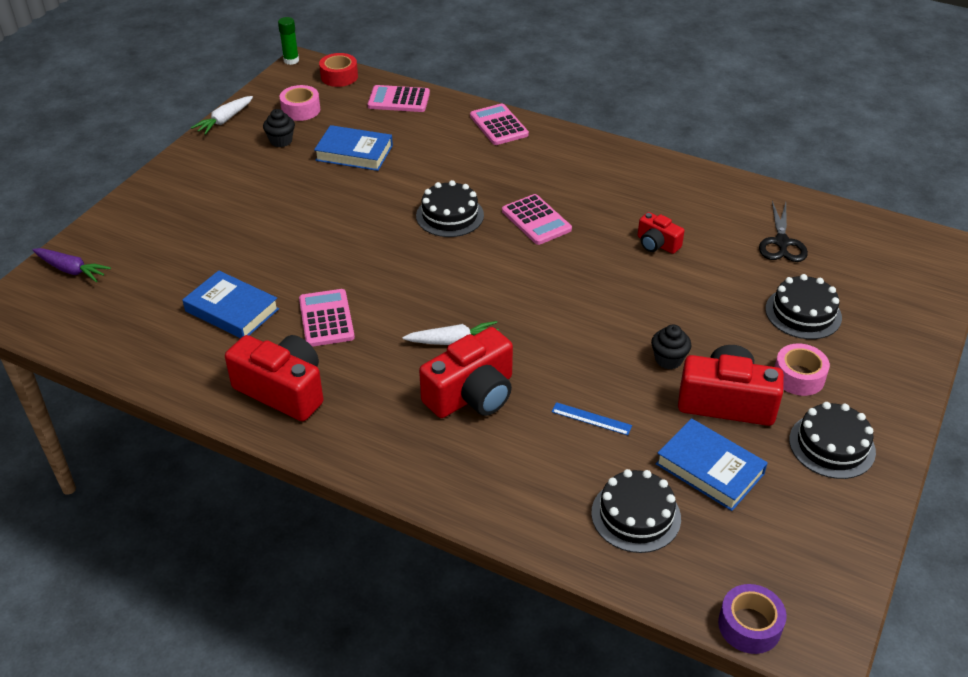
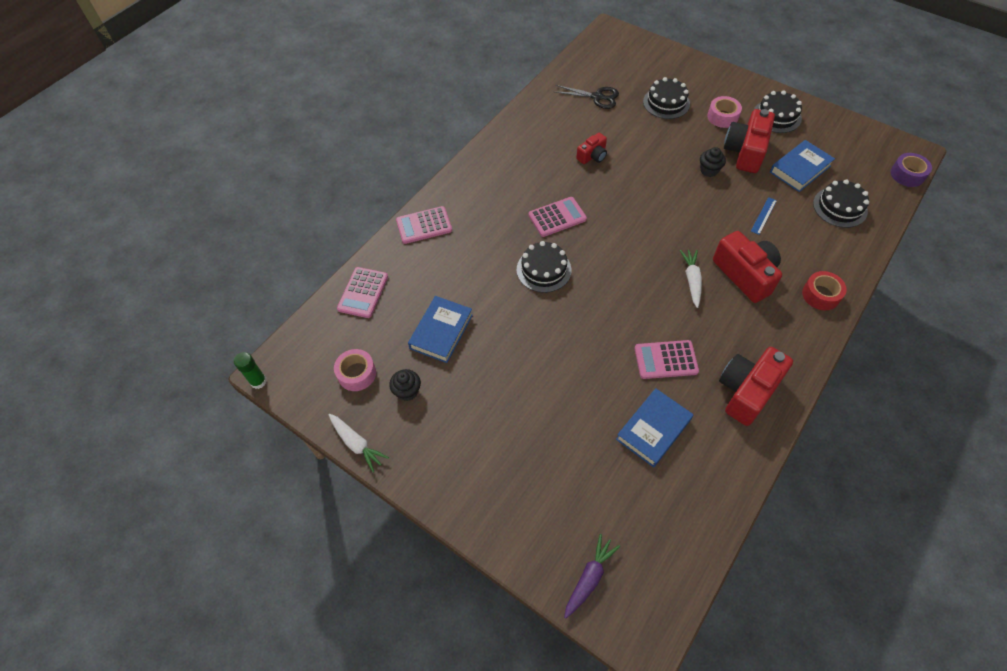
camera: 80 degrees left, 15 degrees up
(339, 76) = (305, 339): red tape -> red tape (820, 295)

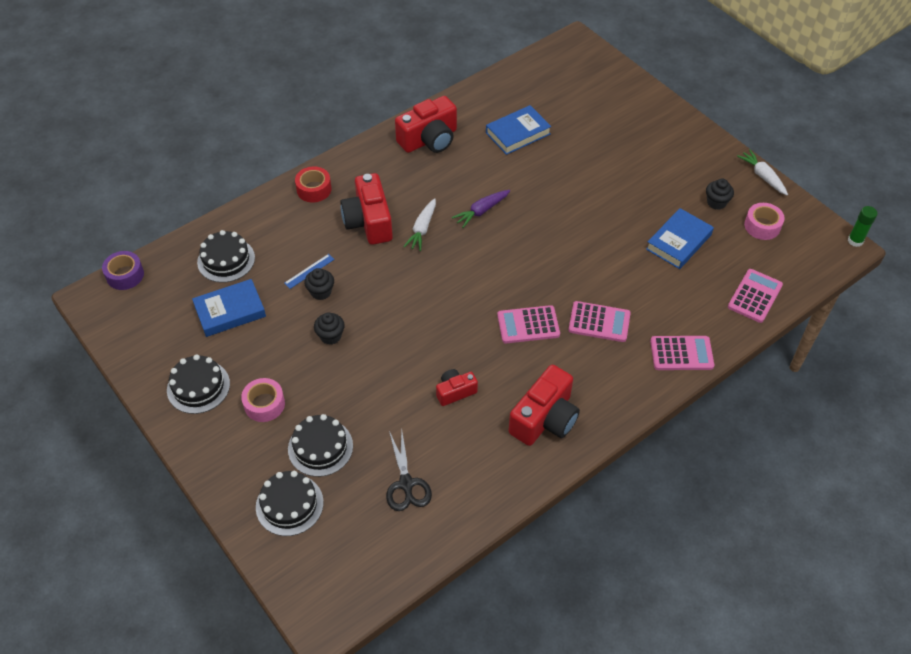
camera: 165 degrees left, 5 degrees down
(543, 270) = (562, 273): black cake -> black cake (289, 504)
(589, 578) = (600, 71): purple carrot -> purple carrot (481, 211)
(597, 97) = (406, 484): black scissors -> black scissors turned 135 degrees counterclockwise
(665, 360) = (483, 174): pink calculator -> pink calculator (599, 322)
(741, 201) = (321, 292): none -> black cupcake
(745, 151) = (273, 349): red camera -> red camera (545, 419)

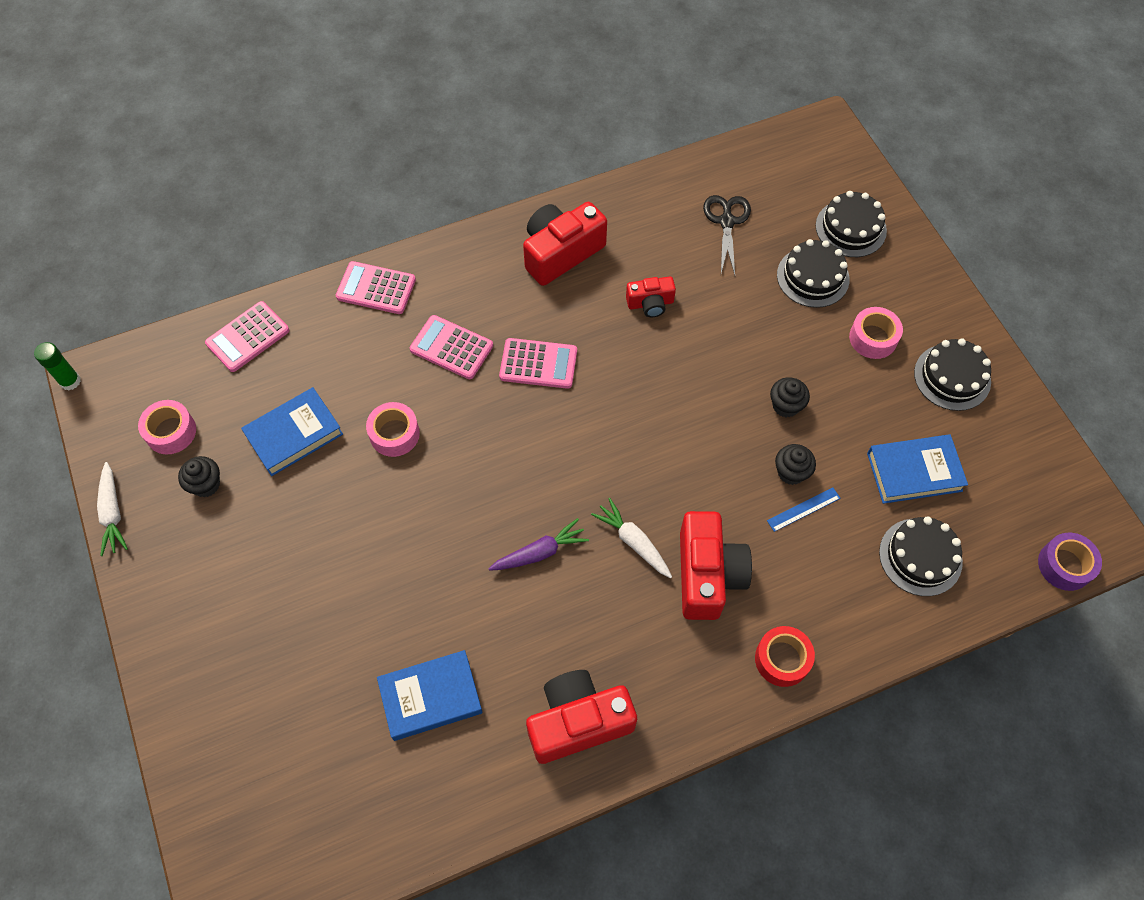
camera: 165 degrees left, 10 degrees up
(422, 229) = (633, 542): white carrot -> white carrot turned 75 degrees counterclockwise
(610, 257) = (394, 434): none -> pink tape

